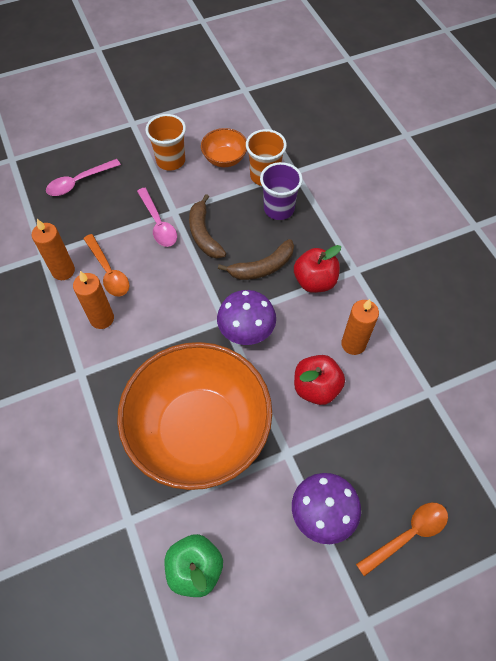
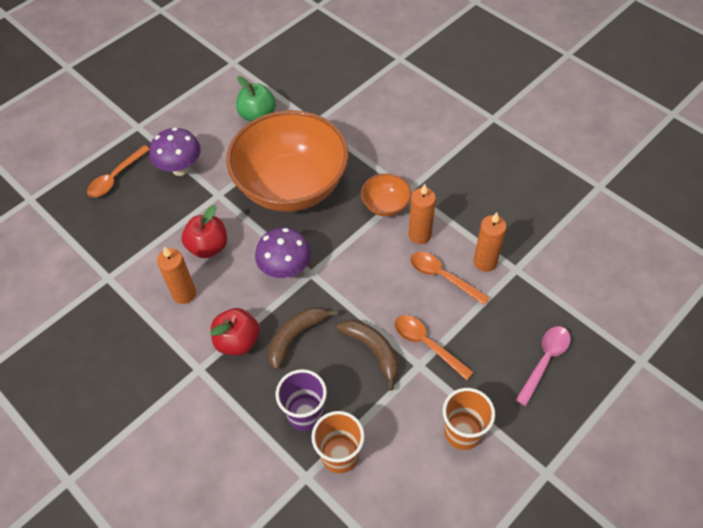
camera: 160 degrees right, 5 degrees down
(158, 223) = (427, 344): pink spoon -> orange spoon
(224, 159) = (400, 462): orange bowl -> orange bowl (385, 205)

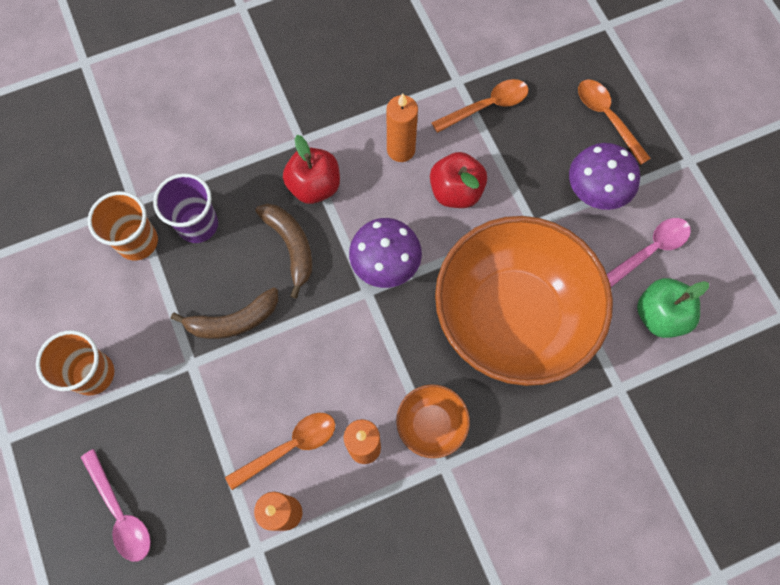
camera: 110 degrees right, 15 degrees up
(214, 130) = (649, 251): none -> pink spoon
(427, 344) = (211, 384): orange spoon -> orange spoon (487, 106)

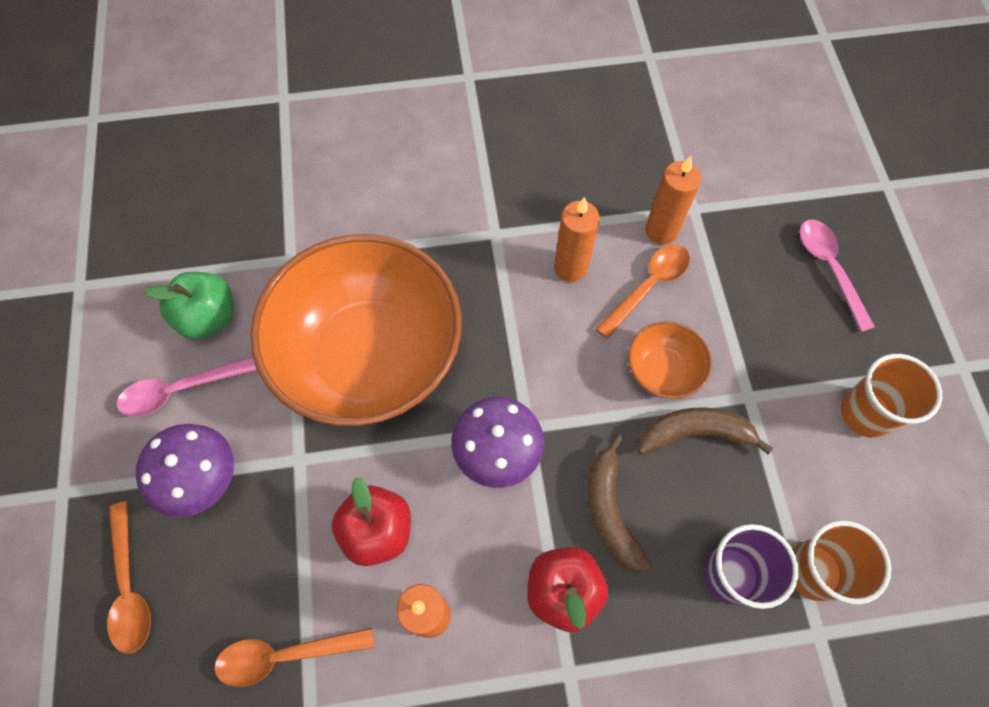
camera: 165 degrees left, 5 degrees down
(290, 447) = (648, 286): orange spoon -> orange spoon turned 150 degrees clockwise
(431, 424) = (496, 272): orange bowl -> orange bowl (662, 371)

